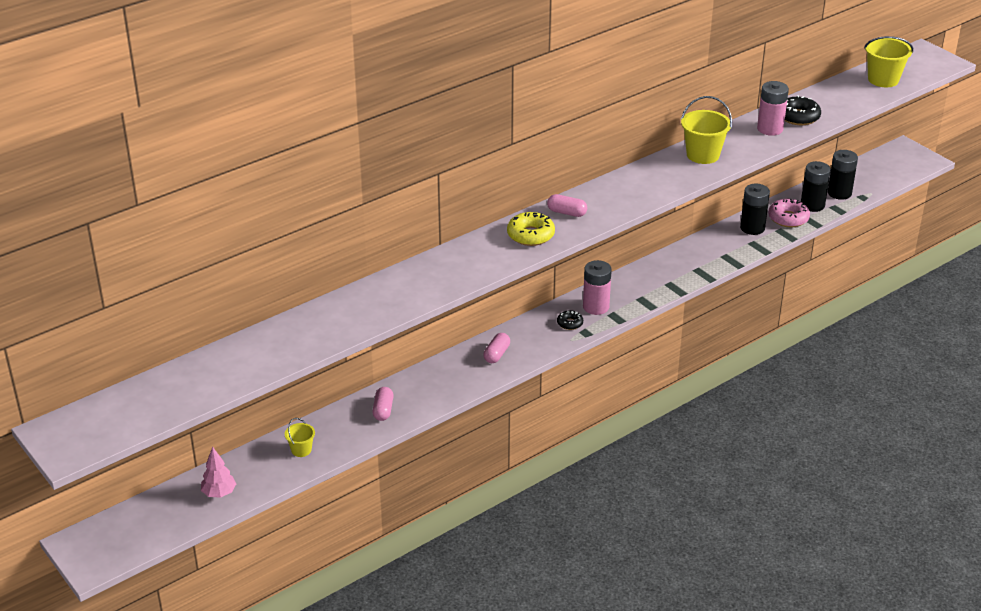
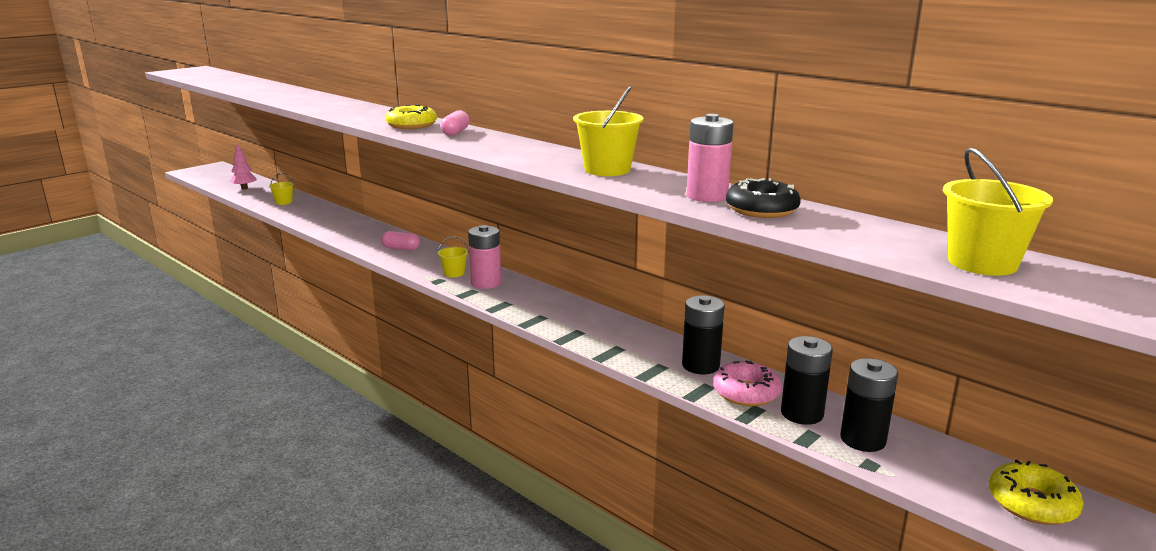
camera: 80 degrees right, 15 degrees down
(383, 410) = (326, 219): pink capsule -> none
(570, 323) = (454, 273): black donut -> yellow bucket
(893, 164) = (1032, 503): none -> yellow donut

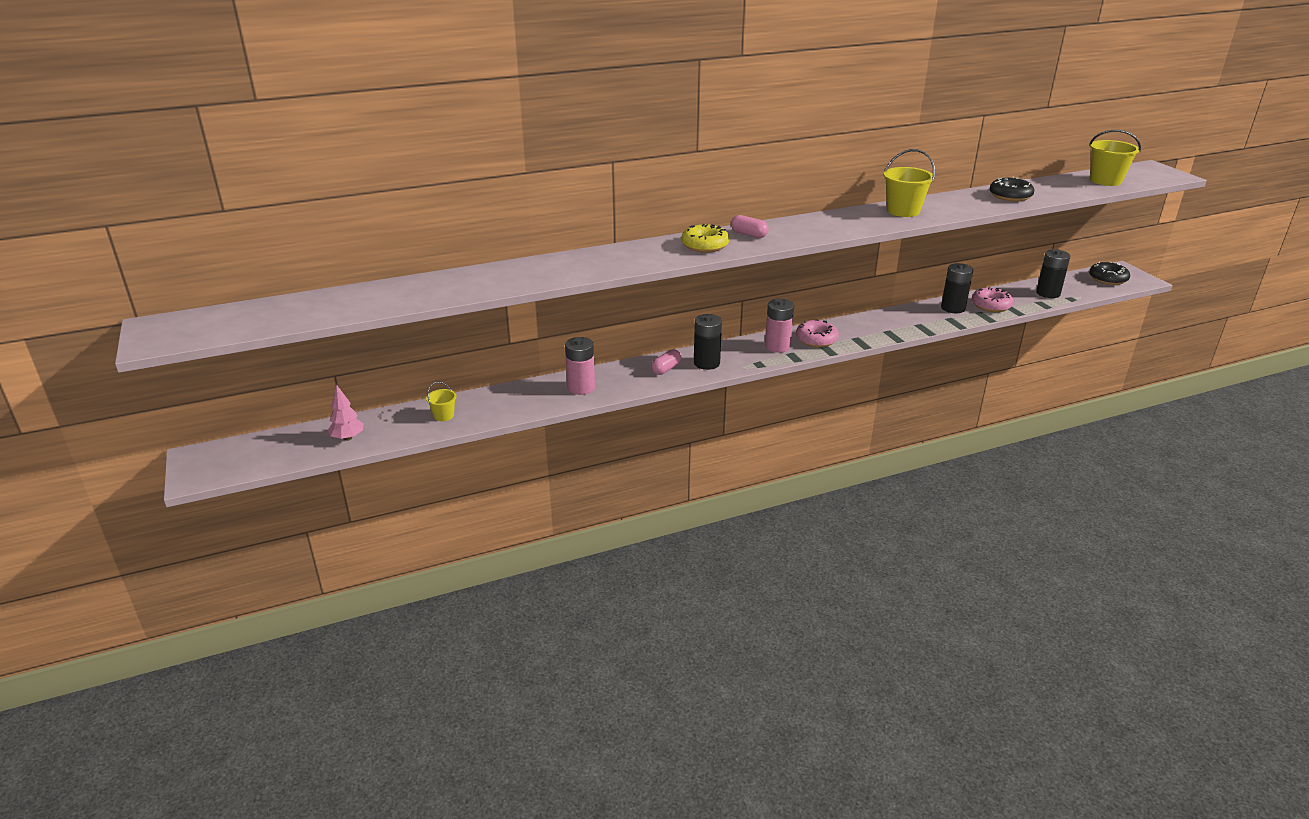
camera: 65 degrees left, 10 degrees up
(454, 273) = (747, 355): yellow bucket -> none
(519, 298) = (816, 339): none -> pink donut
(707, 196) = (978, 201): pink battery -> pink battery (581, 388)
(802, 413) = (1018, 299): black battery -> black battery (706, 363)
(1032, 503) = (1107, 279): yellow donut -> black donut

